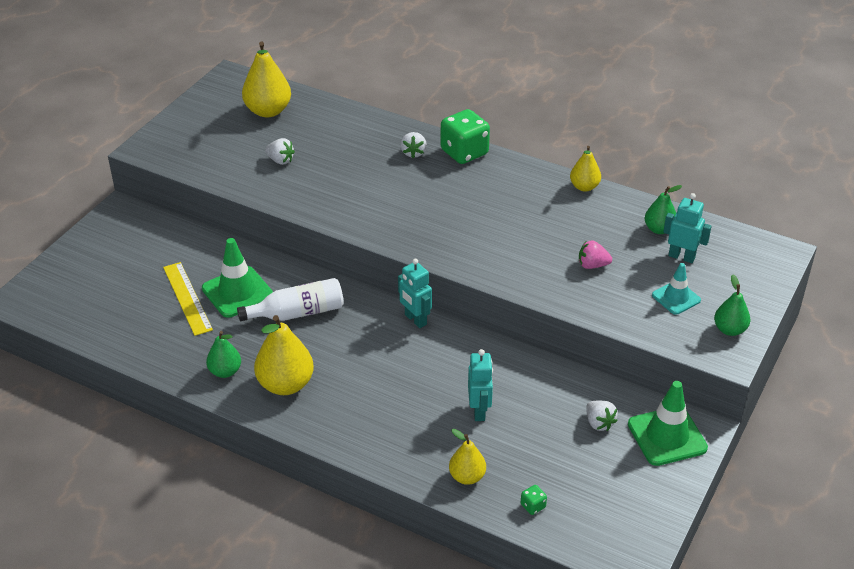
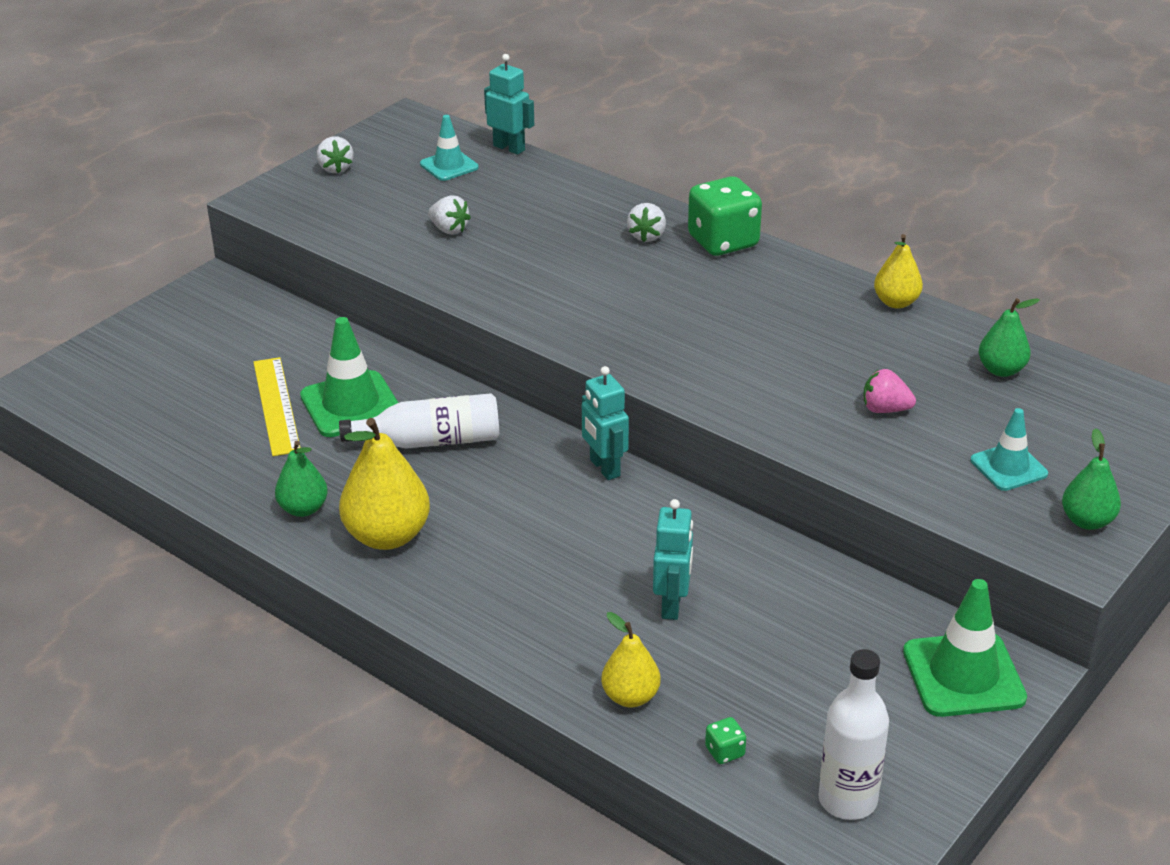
camera: 10 degrees right, 5 degrees down
(268, 111) = (449, 166): yellow pear -> turquoise traffic cone
(599, 423) = (857, 643): white strawberry -> white strawberry (335, 168)
(613, 527) = (847, 800): none -> white bottle
(681, 257) = (1029, 411): turquoise robot -> turquoise robot (509, 148)

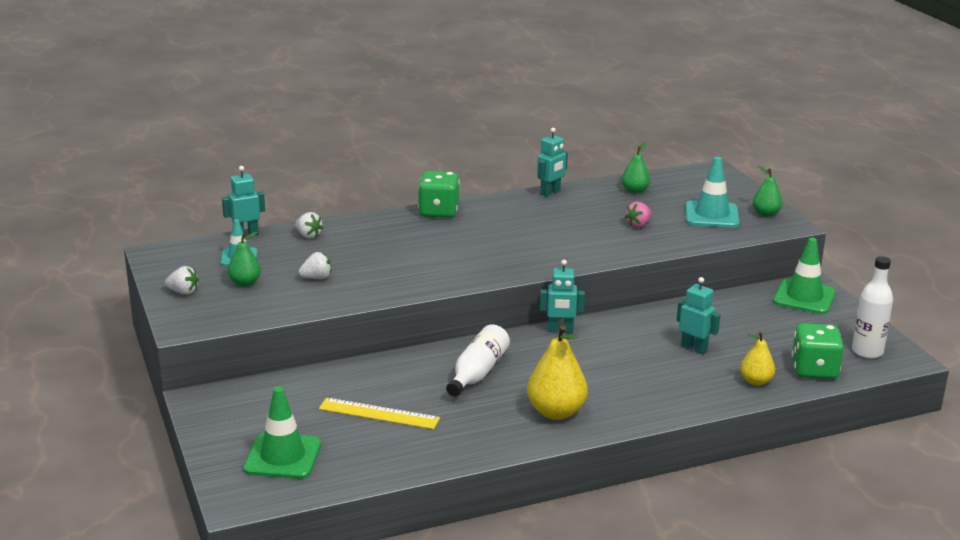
camera: 60 degrees left, 10 degrees down
(303, 509) = (500, 432): green pear -> green pear (245, 283)
(351, 405) = (409, 388): green traffic cone -> green traffic cone (282, 457)
(647, 236) = (405, 228): white strawberry -> white strawberry (308, 235)
(724, 752) = (814, 370): green dice -> green dice, size x2.41
(896, 302) = (550, 192): yellow pear -> turquoise robot
(1008, 467) = (711, 215): turquoise traffic cone -> turquoise traffic cone, size x1.62

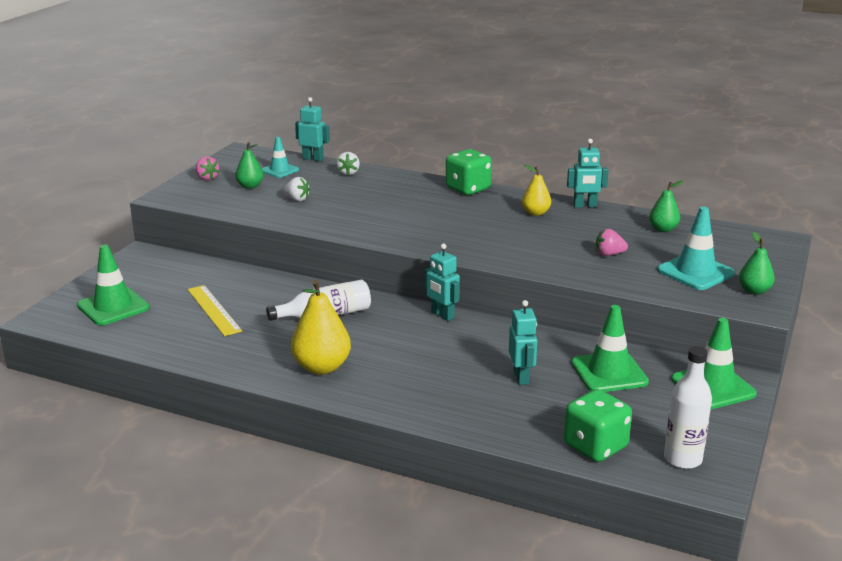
camera: 45 degrees right, 0 degrees up
(183, 292) = (207, 178): white strawberry -> pink strawberry
(736, 318) = (609, 372): none -> green traffic cone
(756, 381) = (521, 427): yellow pear -> yellow pear (535, 213)

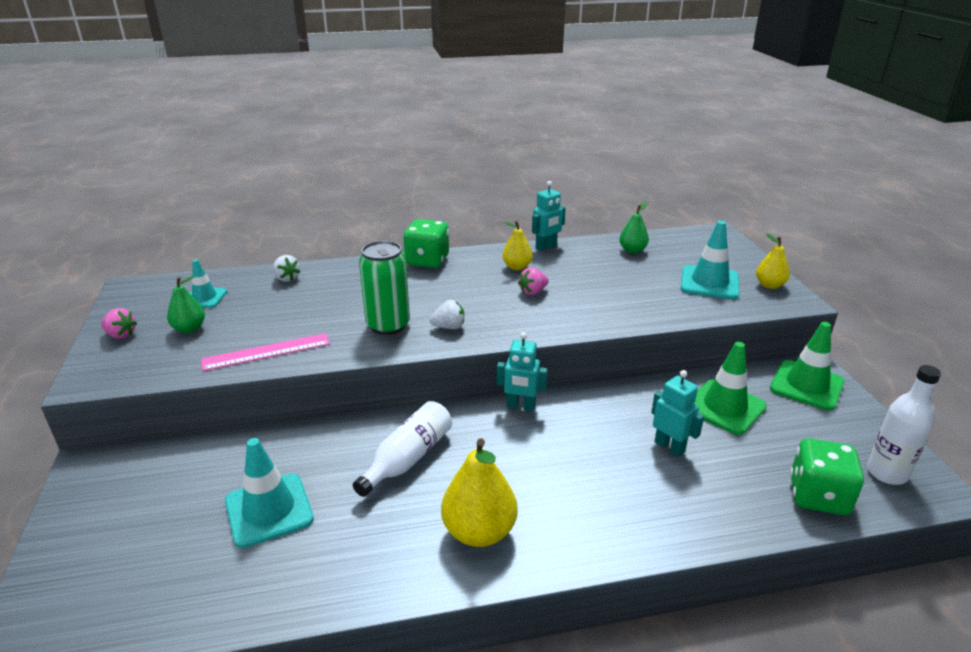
camera: 35 degrees left, 5 degrees up
(113, 307) = (121, 569): green traffic cone -> none
(213, 310) = (269, 510): yellow ruler -> turquoise traffic cone
(281, 213) = (266, 352): none -> pink ruler
(296, 200) = (265, 328): white strawberry -> white strawberry (449, 327)
(313, 159) = (228, 273): turquoise robot -> none
(380, 222) = (388, 325): none -> green can
(609, 254) = (628, 289): pink strawberry -> pink strawberry (533, 292)
(754, 291) = (769, 285): green pear -> yellow pear

